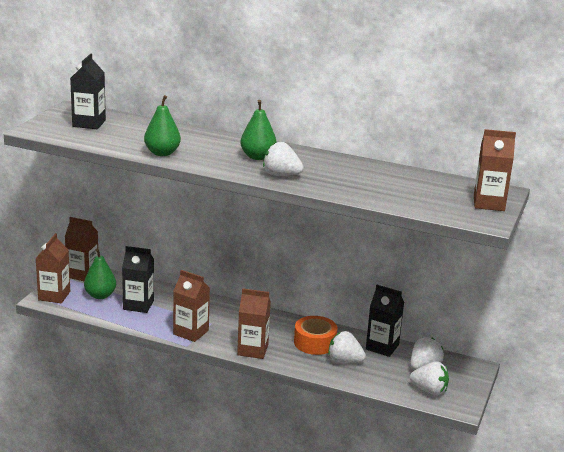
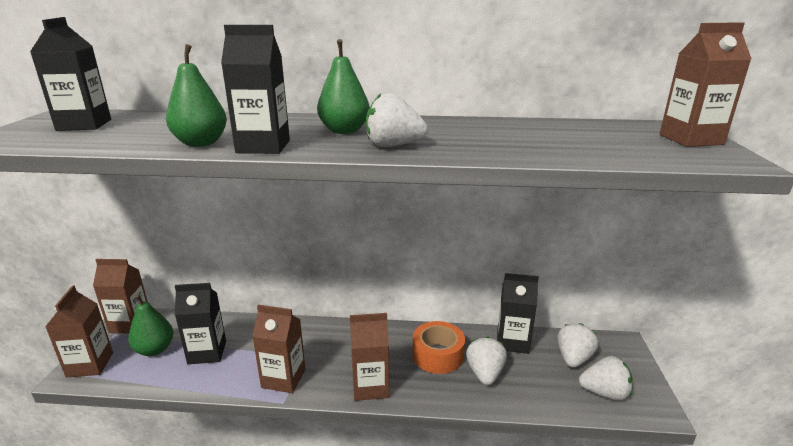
camera: 15 degrees left, 0 degrees up
(199, 162) = (263, 147): none -> black carton
(344, 361) = (485, 373): white strawberry -> white strawberry turned 90 degrees clockwise

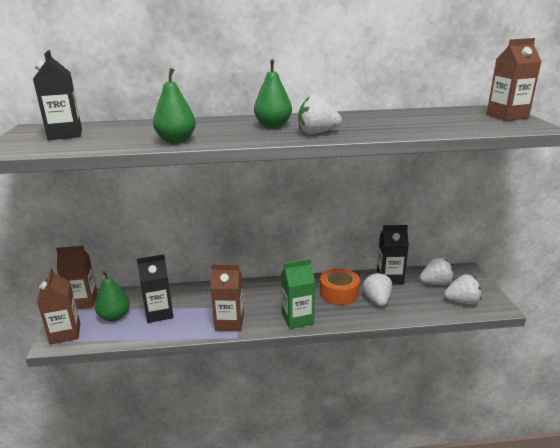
camera: 10 degrees left, 0 degrees up
(263, 147) = (225, 140): black carton -> none
(370, 386) = (297, 319): brown carton -> green carton
(573, 358) = (435, 283): white strawberry -> white strawberry turned 60 degrees clockwise

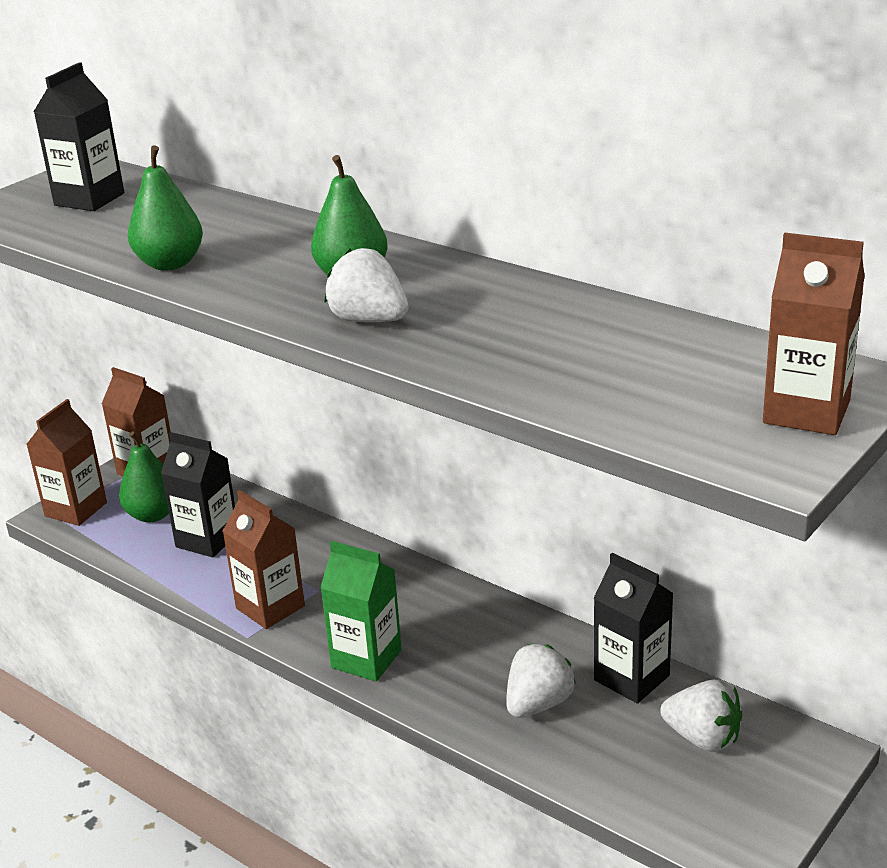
camera: 45 degrees right, 5 degrees up
(339, 293) = (496, 654): orange tape -> none
(462, 301) = (691, 801): white strawberry -> none

